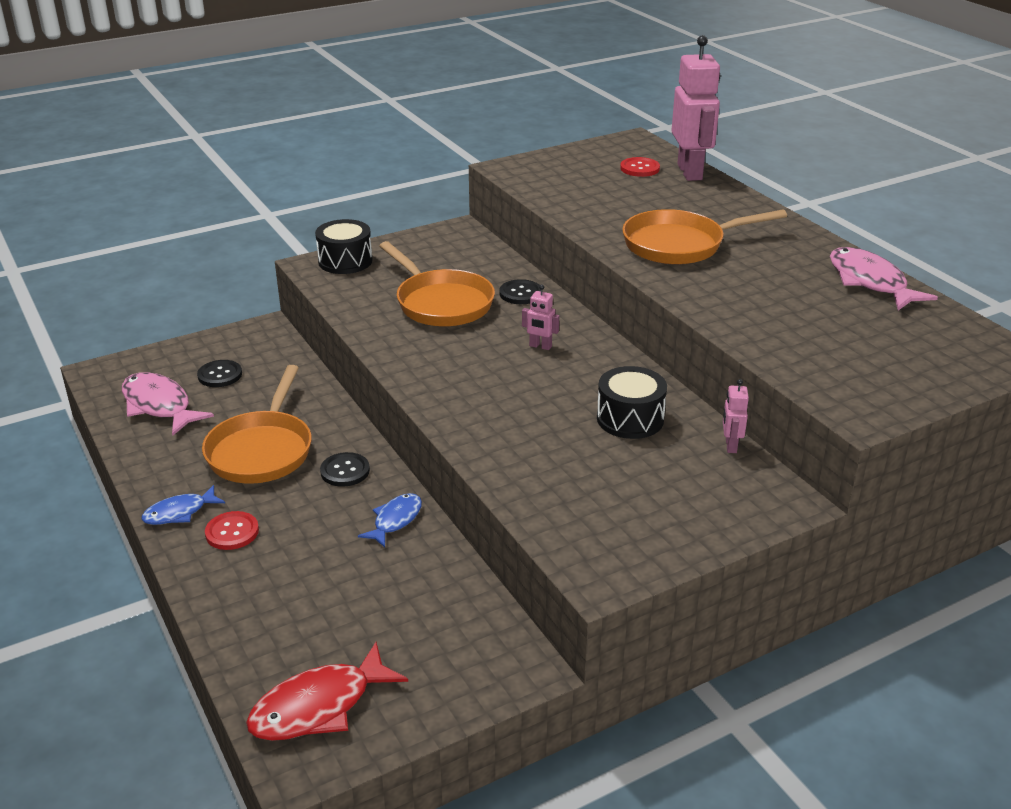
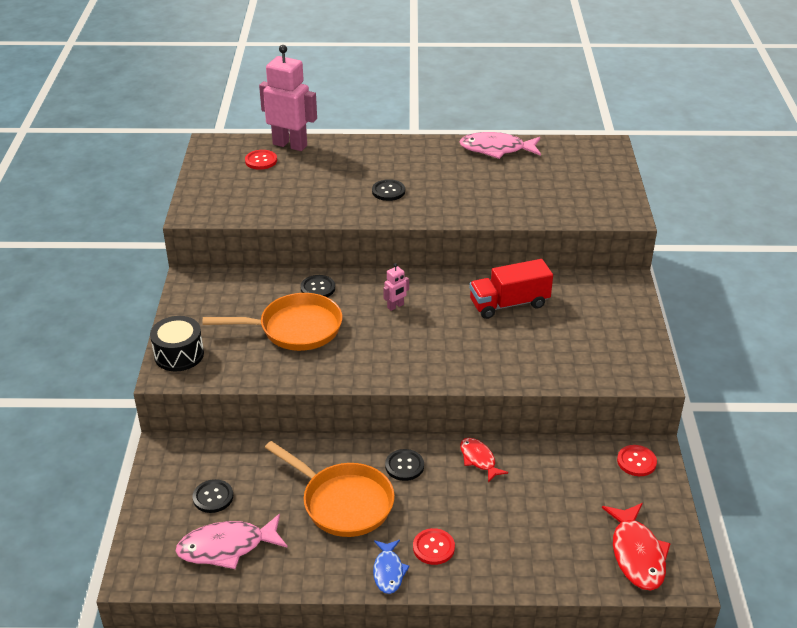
camera: 60 degrees left, 5 degrees up
(395, 520) = (479, 459): blue fish -> red fish
(495, 657) = (636, 461): none -> red button
(630, 419) = (509, 304): black drum -> red truck
(680, 245) = (388, 191): orange pan -> black button
(730, 446) = (564, 279): pink robot -> none

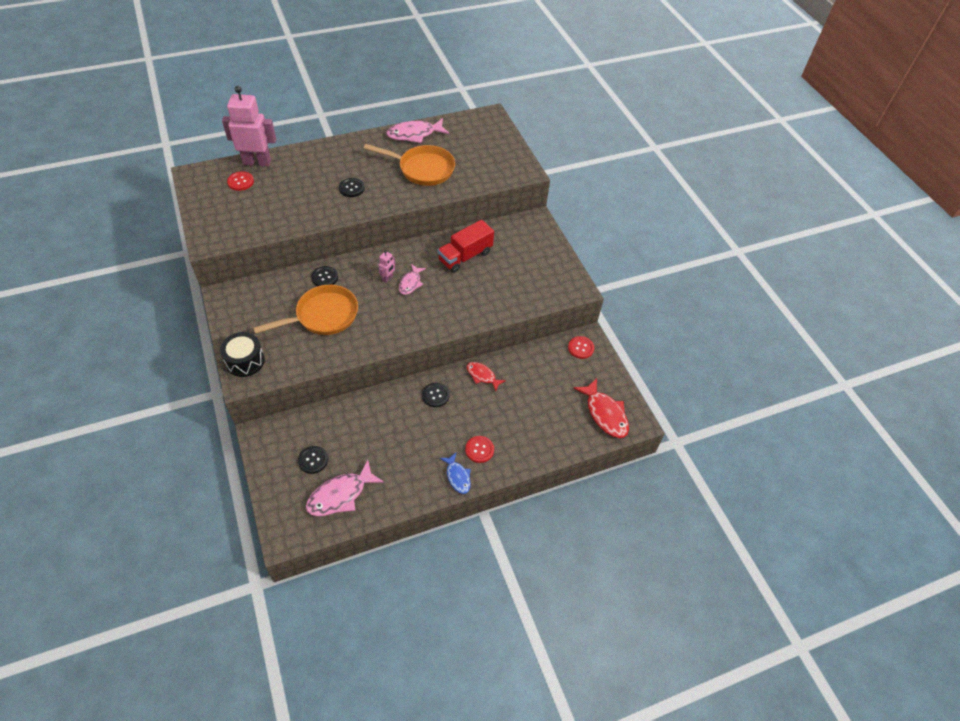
camera: 25 degrees left, 15 degrees up
(343, 502) = (405, 435): orange pan -> orange pan (422, 169)
(422, 318) = (410, 283): none -> pink fish

